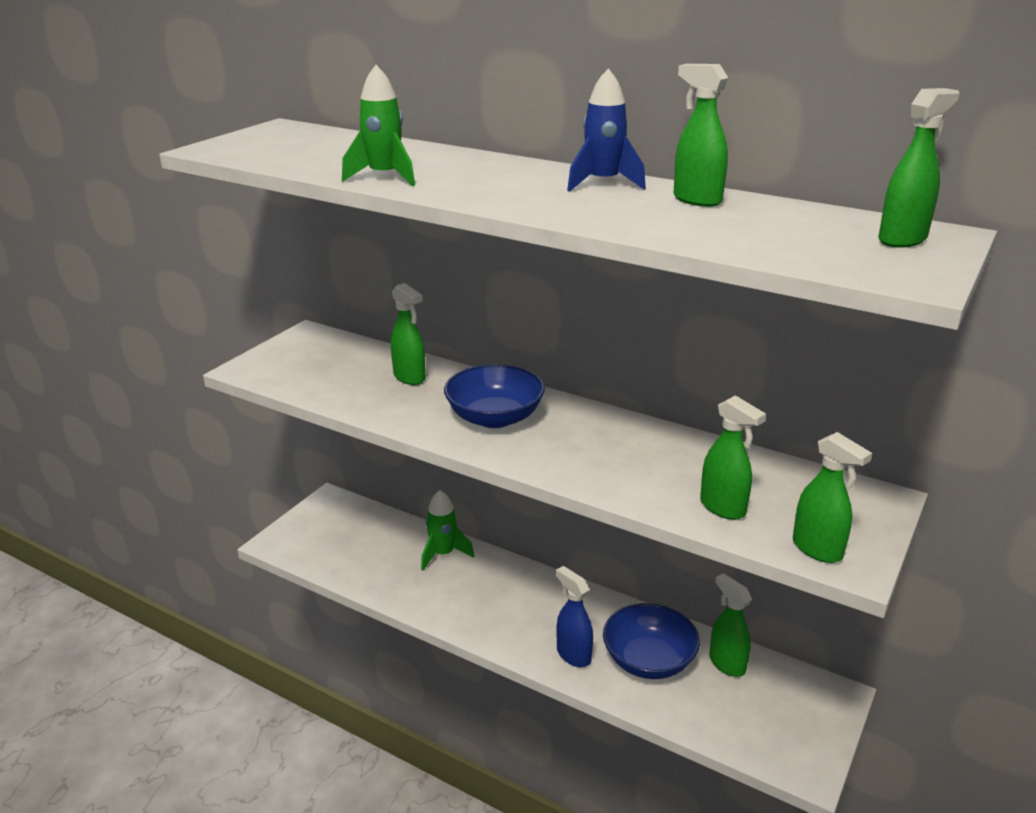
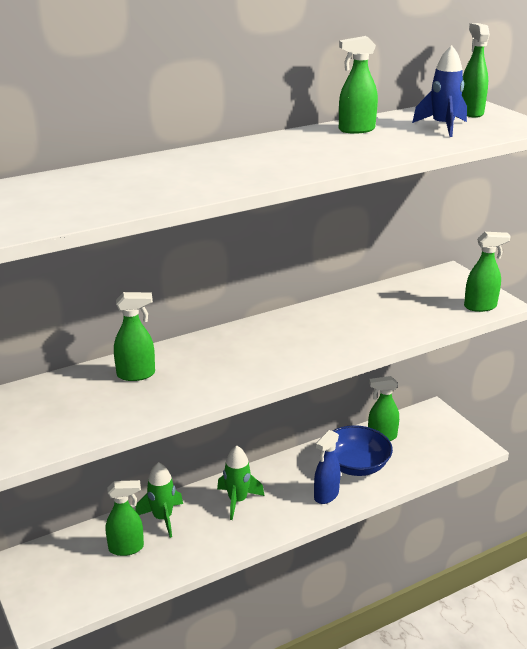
camera: 60 degrees left, 0 degrees up
(384, 177) = (180, 191): green rocket -> green rocket (237, 501)
(494, 417) = (241, 357): blue bowl -> none
(573, 655) = (326, 495): blue spray bottle -> blue spray bottle turned 45 degrees counterclockwise
(603, 183) = (292, 140): blue rocket -> blue rocket (443, 127)
(723, 508) = (422, 317): green spray bottle -> green spray bottle (126, 548)

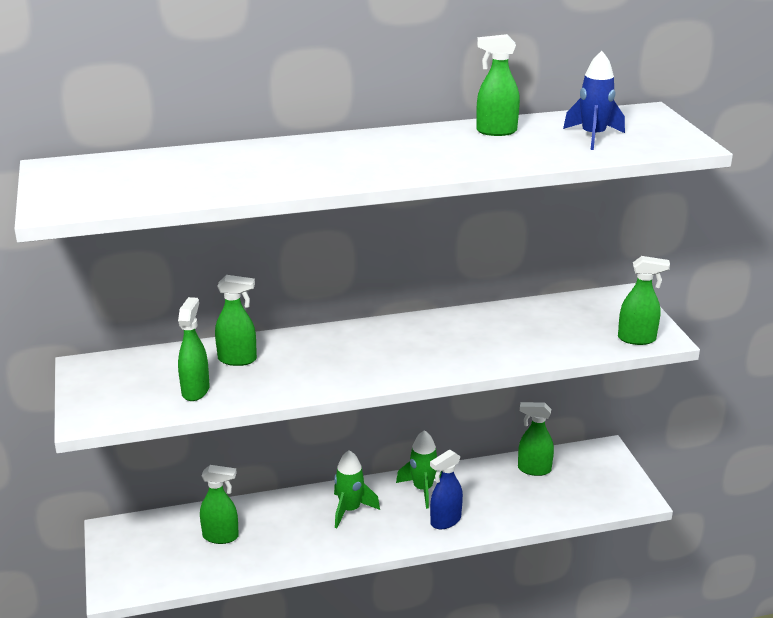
camera: 15 degrees right, 0 degrees up
(162, 518) = (267, 514): green rocket -> green rocket (423, 489)
(356, 465) = (491, 495): blue bowl -> none
(471, 112) = (639, 122): green spray bottle -> green spray bottle (195, 390)

